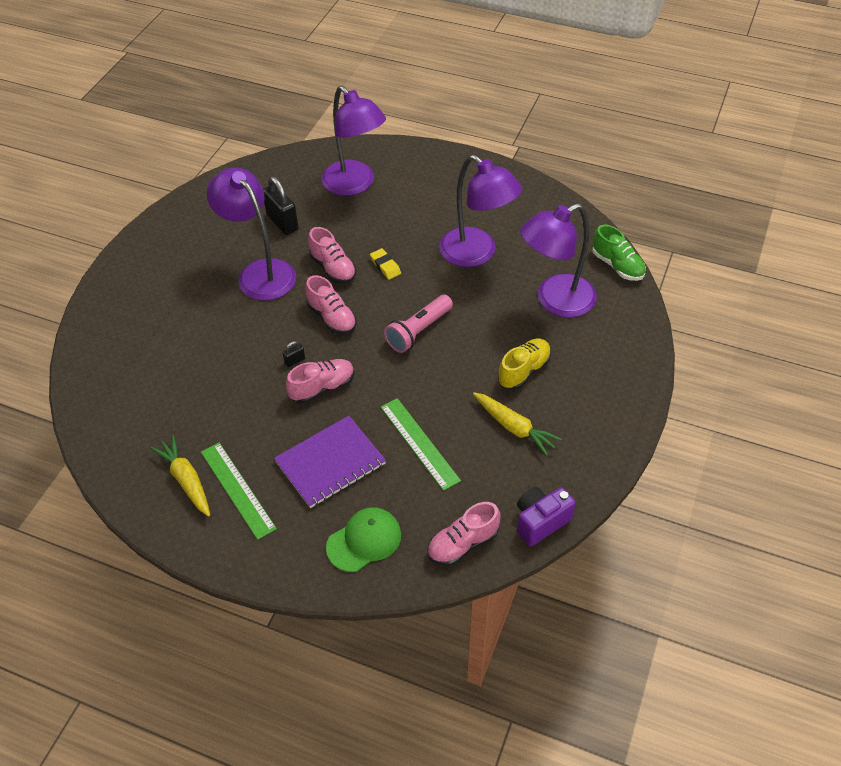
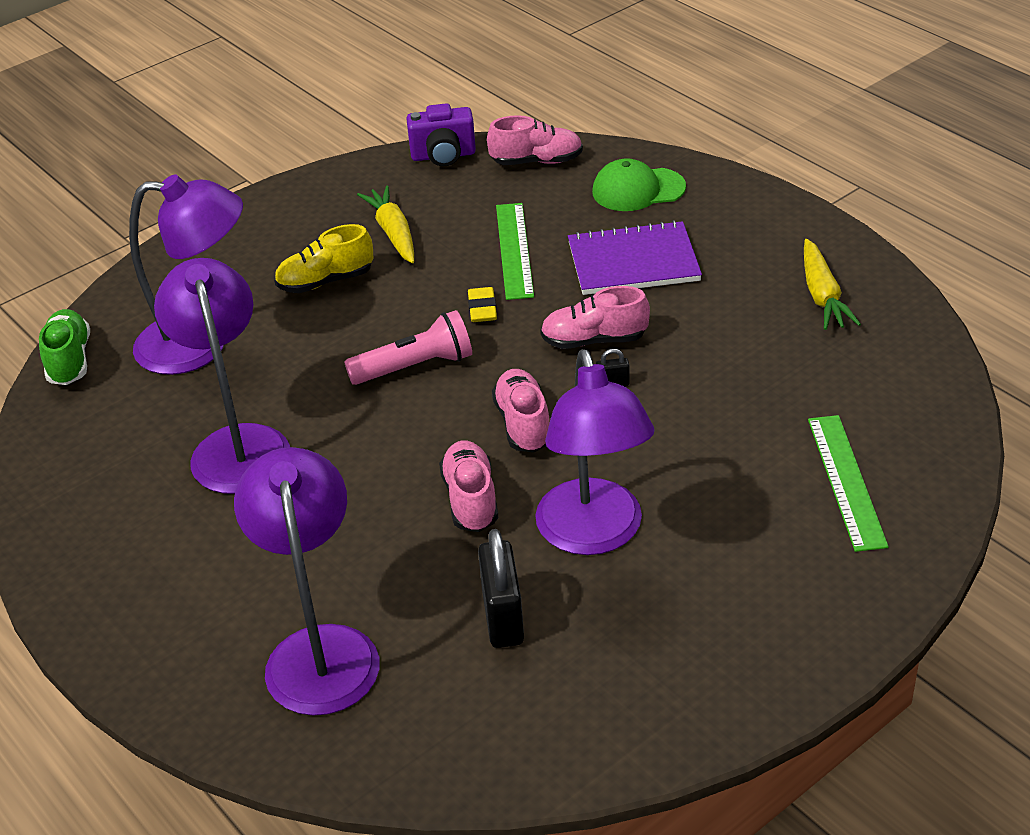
camera: 150 degrees left, 10 degrees down
(237, 489) = (761, 269): green ruler -> green ruler (846, 481)
(385, 266) = (387, 474): yellow eraser -> yellow eraser (482, 309)

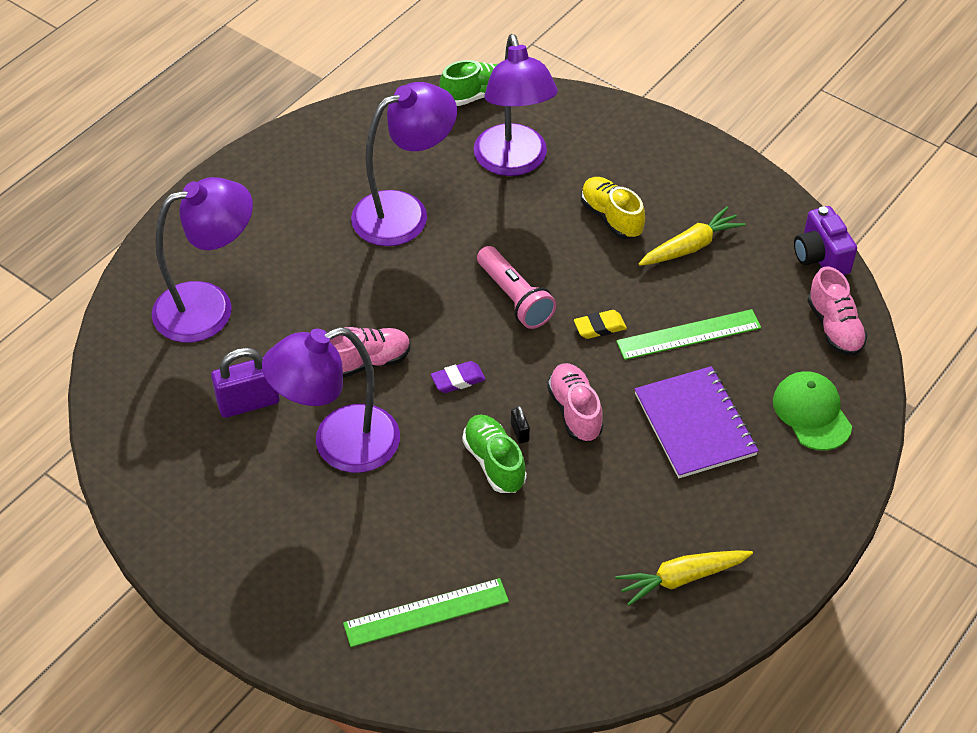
camera: 75 degrees right, 10 degrees up
(503, 618) = (248, 403): black padlock -> purple padlock
(523, 424) = (458, 380): pink shoe -> purple eraser
(650, 408) = (494, 462): none -> green shoe

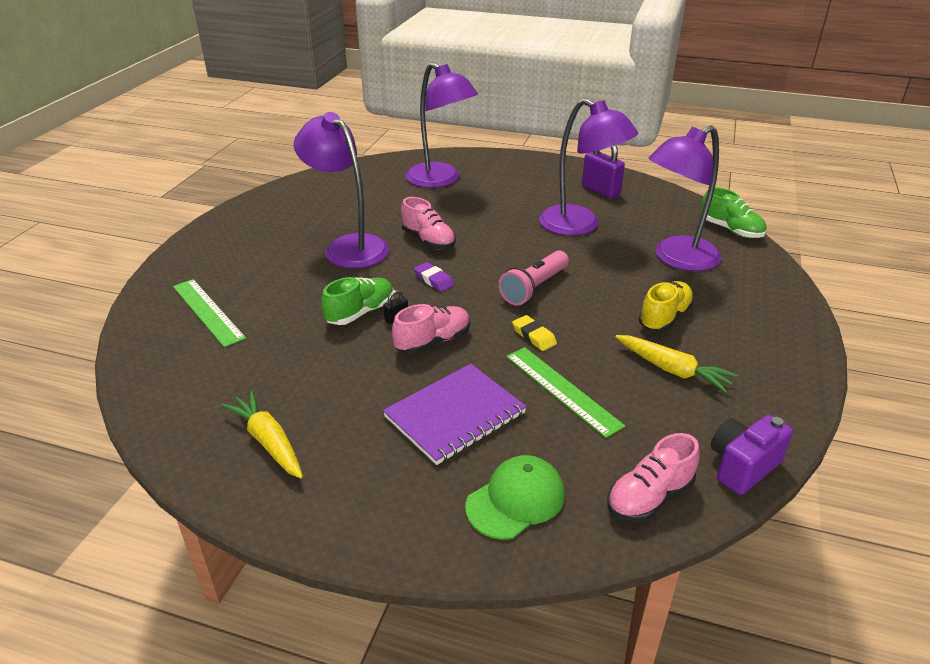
camera: 70 degrees right, 15 degrees down
(248, 403) = (369, 208): purple padlock -> purple padlock (600, 190)

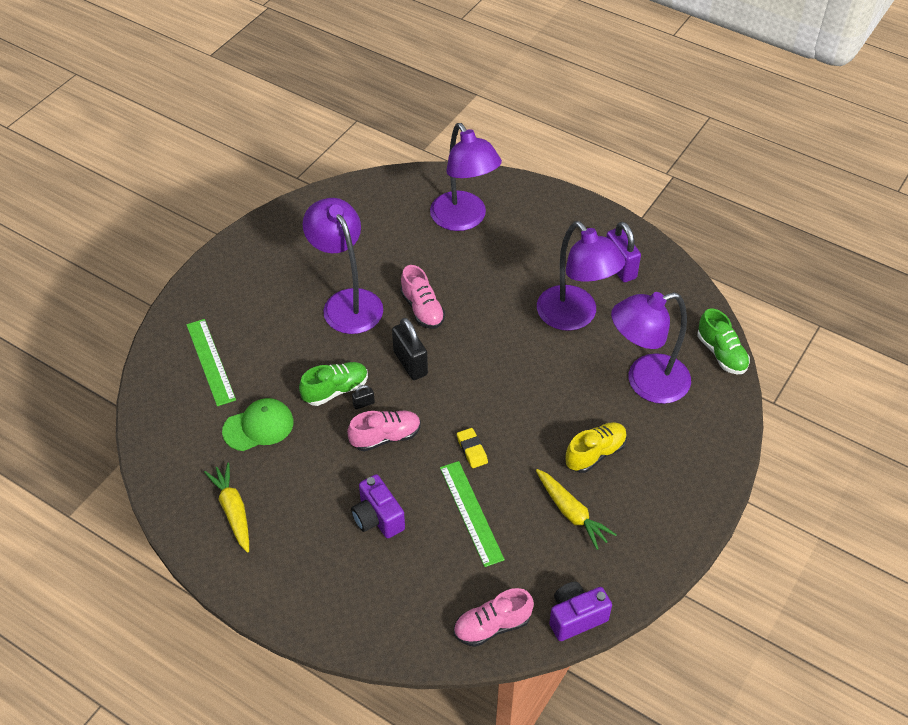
camera: 15 degrees right, 15 degrees up
(434, 280) = (410, 363): purple eraser -> black padlock
(455, 415) = (377, 518): purple notebook -> purple camera
(516, 500) = (395, 604): green cap -> green cap (258, 426)
(534, 288) = (496, 392): pink flashlight -> none

